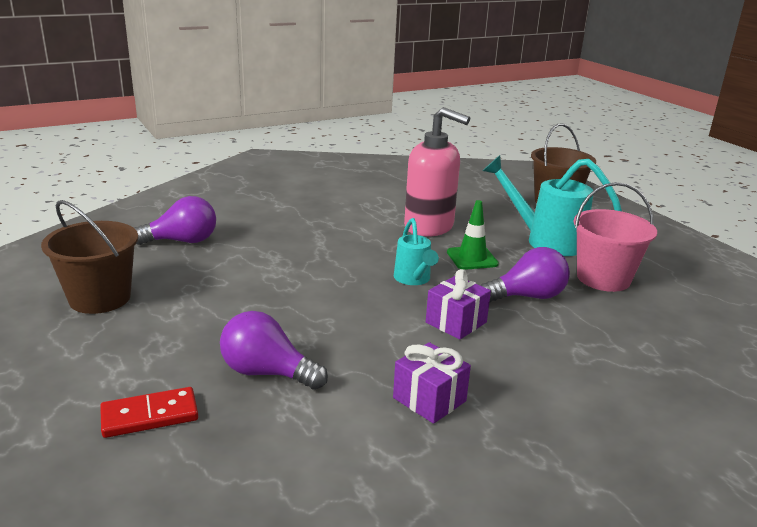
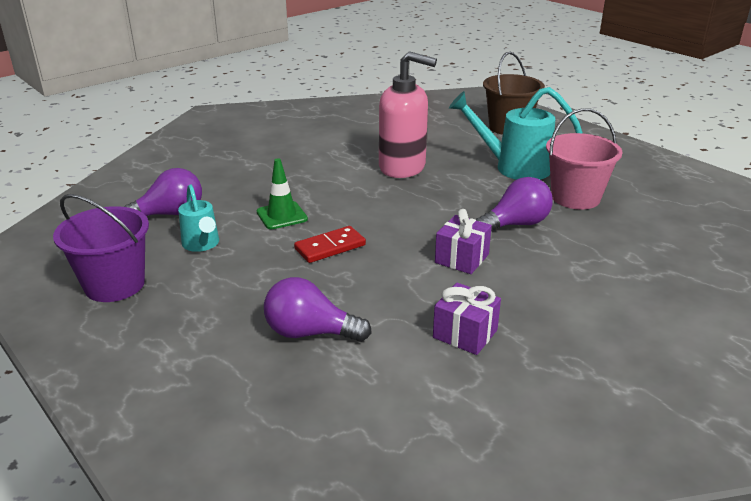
camera: 10 degrees left, 5 degrees up
(100, 298) = (114, 285): brown bucket -> purple bucket
(150, 415) = (218, 391): red domino -> red domino (330, 247)
(413, 279) = (408, 222): turquoise watering can -> turquoise watering can (202, 244)
(472, 258) = (453, 194): green traffic cone -> green traffic cone (282, 215)

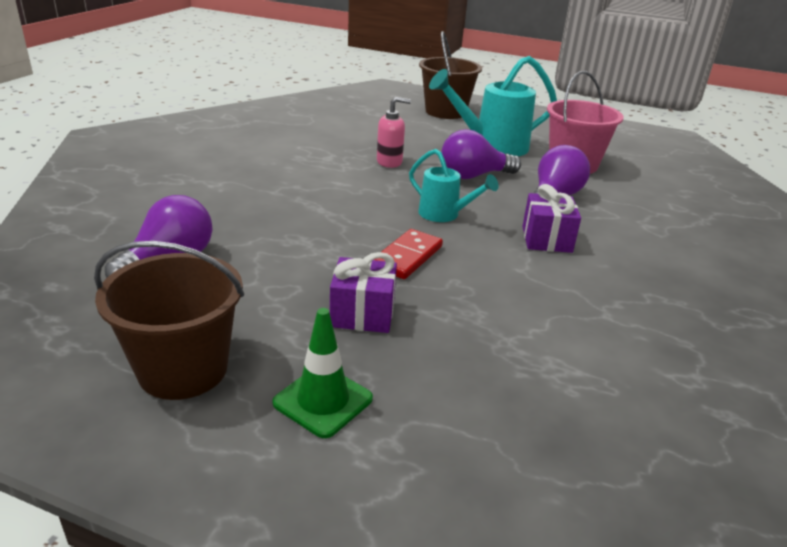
camera: 30 degrees left, 0 degrees up
(114, 285) = (183, 369): purple bucket -> brown bucket
(202, 244) = (252, 288): turquoise watering can -> turquoise watering can (444, 215)
(282, 215) = (315, 234): green traffic cone -> green traffic cone (323, 401)
(310, 333) = (493, 358): purple light bulb -> purple light bulb (473, 176)
(402, 167) = (389, 162): pink soap dispenser -> pink soap dispenser, size x0.50
(465, 334) = (636, 313): purple gift -> purple gift (362, 314)

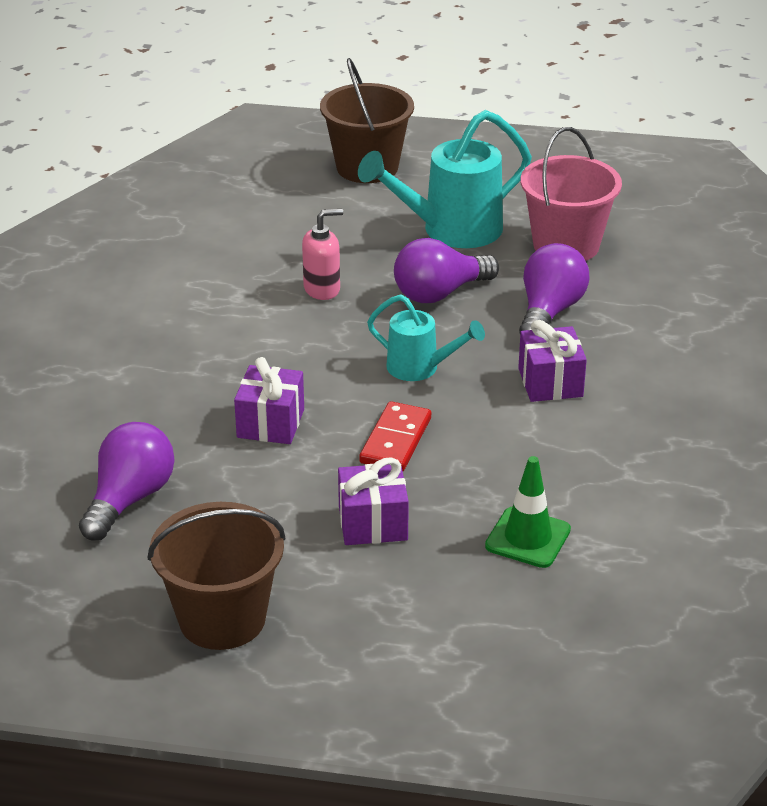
camera: 10 degrees left, 5 degrees up
(312, 230) = (270, 423): none -> purple gift
(323, 401) = (370, 622): green traffic cone -> green traffic cone (528, 538)

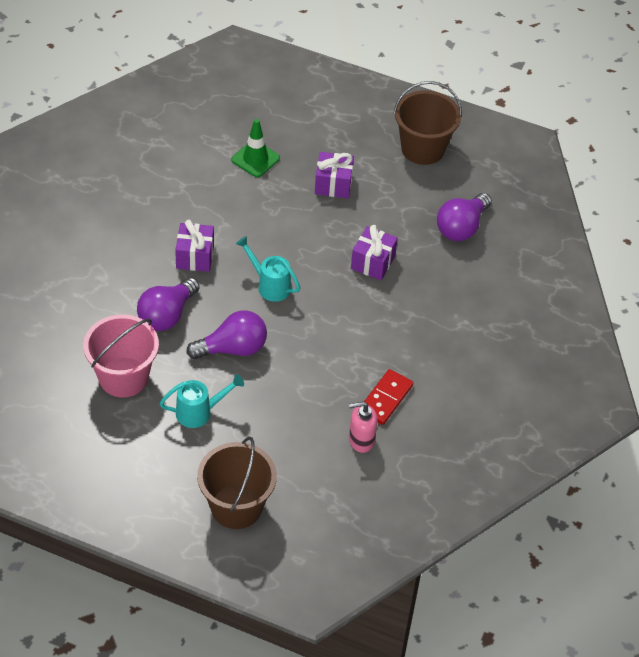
camera: 170 degrees left, 15 degrees up
(322, 289) = (311, 370): pink soap dispenser -> pink soap dispenser (361, 440)
(395, 440) = (303, 234): red domino -> red domino (386, 399)
(451, 230) = (199, 412): turquoise watering can -> turquoise watering can, size x0.58

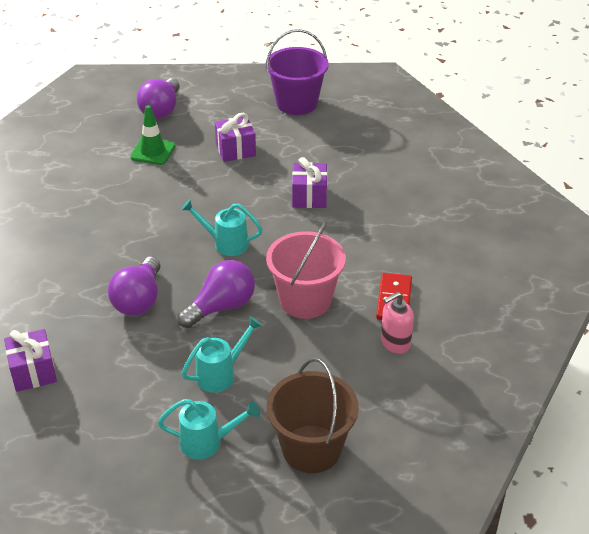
camera: 20 degrees left, 10 degrees down
(123, 377) = (124, 369): pink bucket -> pink bucket (305, 300)
(157, 468) = (207, 442): none -> turquoise watering can
(195, 256) = (139, 243): purple gift -> purple gift (33, 372)
(422, 149) = (297, 103): brown bucket -> purple bucket
(461, 227) = (368, 148): purple light bulb -> purple light bulb (161, 110)

